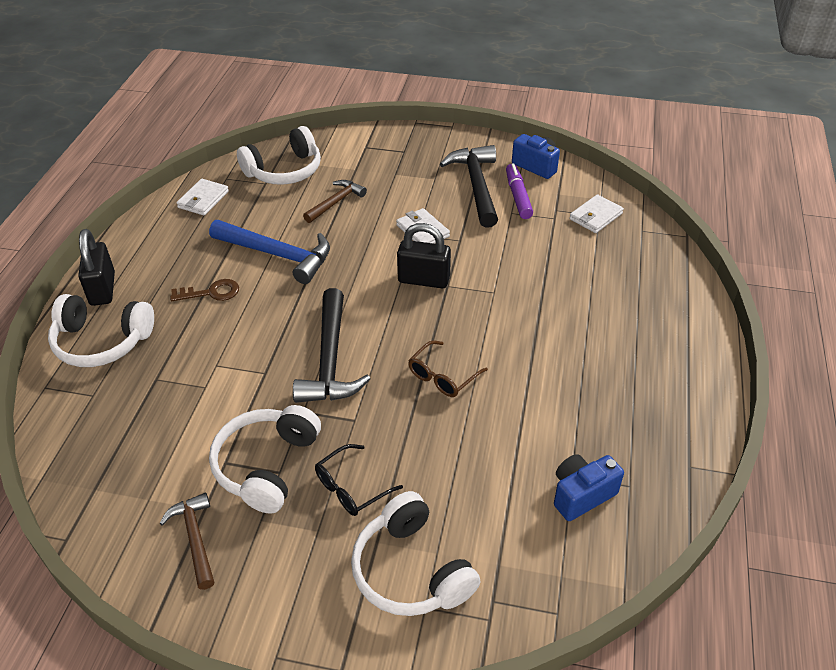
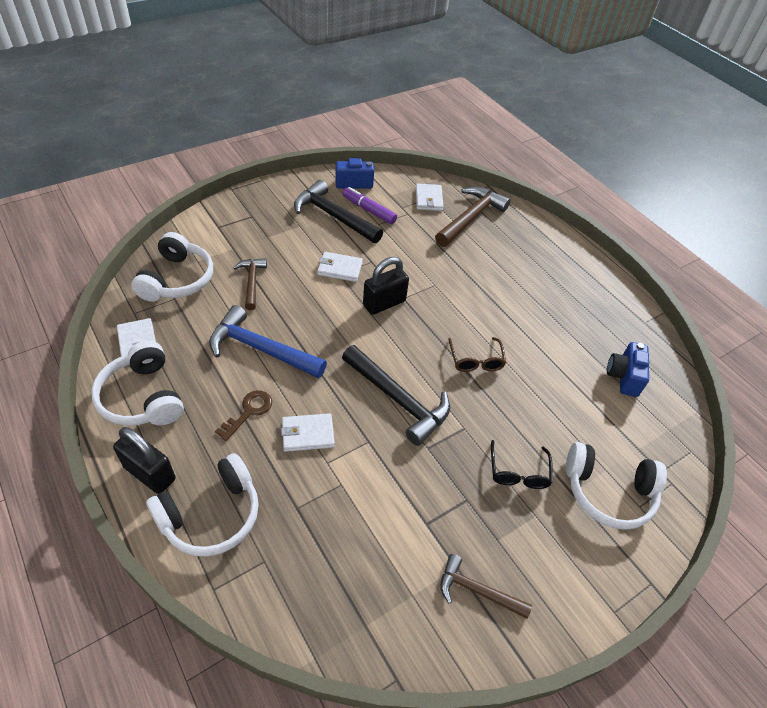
camera: 50 degrees left, 5 degrees up
(229, 336) = (307, 434): none -> white wallet
(266, 465) = (454, 502): white headphones -> white headphones (142, 397)
(277, 255) = (261, 349): blue hammer -> blue hammer turned 135 degrees counterclockwise
(619, 255) = (470, 218): none -> brown hammer

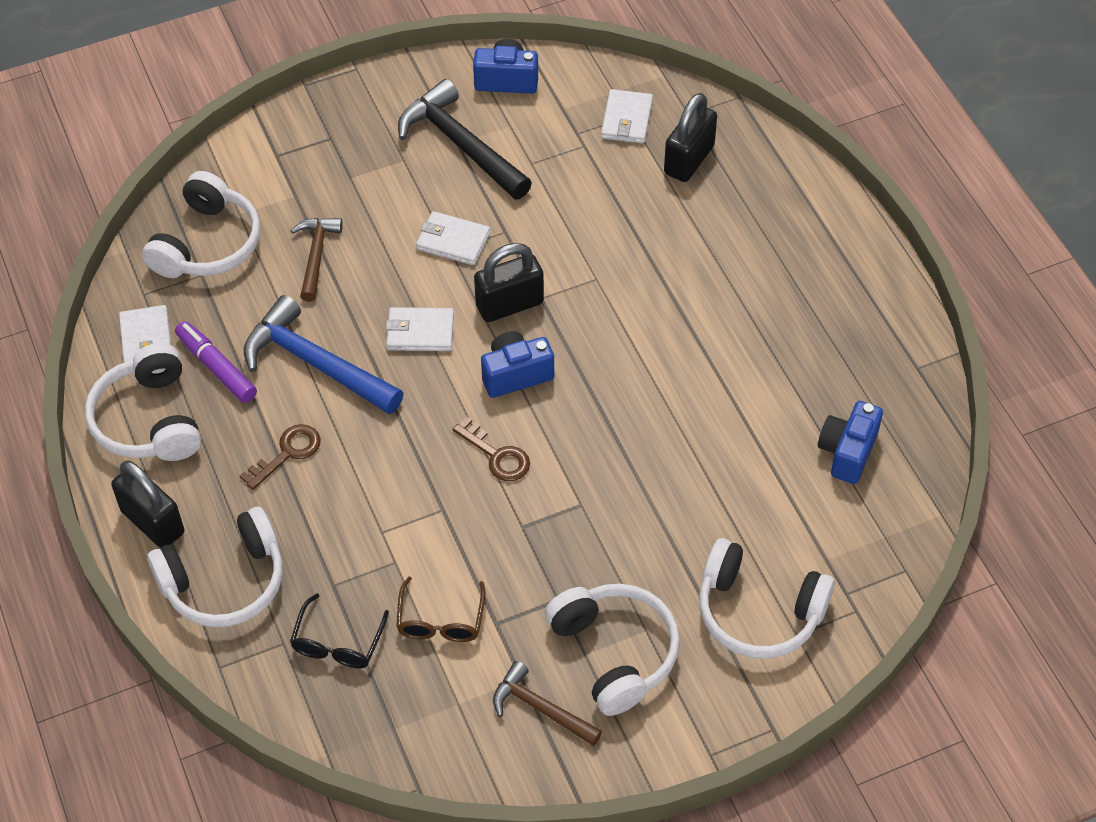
camera: 15 degrees right, 5 degrees up
(307, 434) = (362, 492): white wallet -> white wallet (420, 332)
(368, 210) = (520, 136): purple marker -> purple marker (216, 367)
(398, 345) = (516, 374): none -> blue camera
(398, 399) = (496, 455): black hammer -> brown key
(470, 218) = (689, 160): brown hammer -> black padlock
(475, 360) = (626, 406): brown glasses -> brown glasses (441, 620)
(518, 472) = (640, 571): black glasses -> black glasses (338, 642)
(519, 536) = (615, 652): none -> white headphones

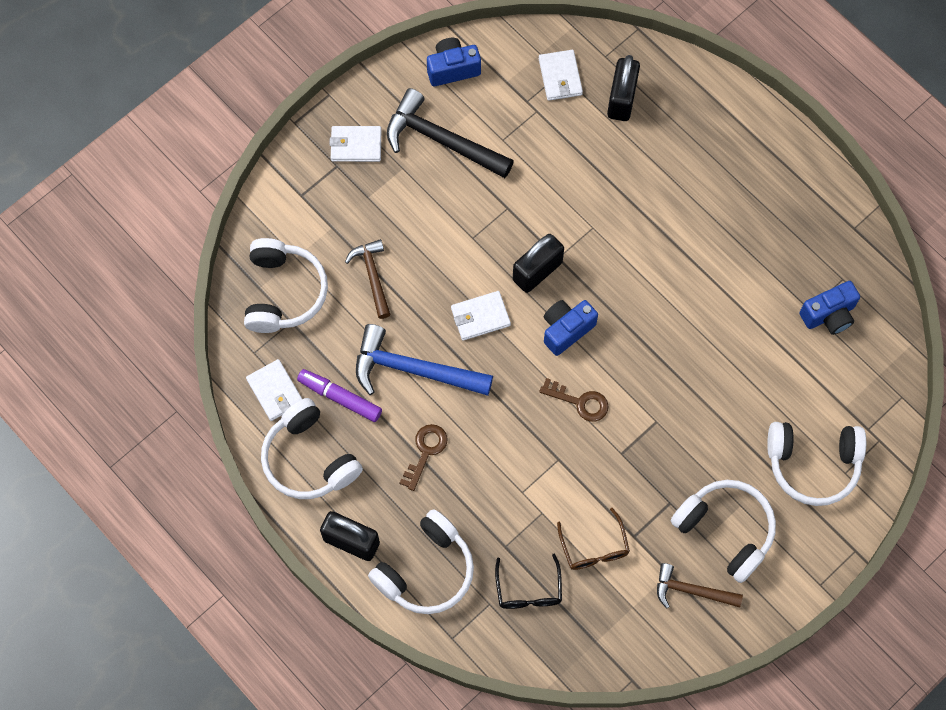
camera: 20 degrees left, 15 degrees up
(453, 241) = (471, 229): white wallet -> white wallet (356, 145)
(847, 452) = (829, 315): blue camera -> blue camera turned 120 degrees counterclockwise

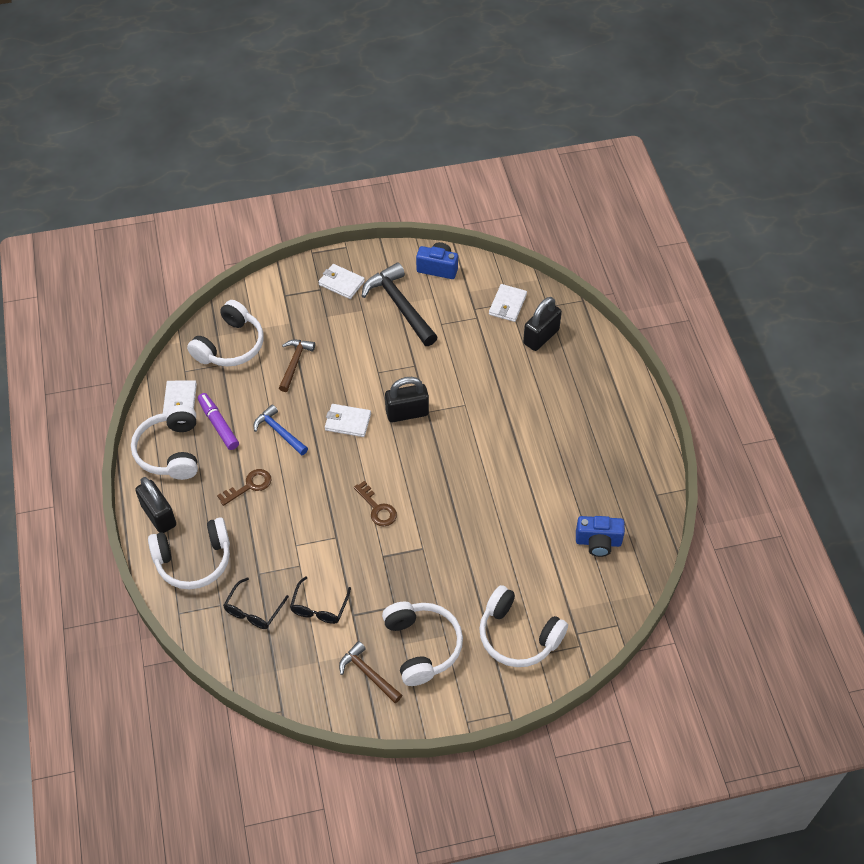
camera: 30 degrees right, 15 degrees down
(413, 369) = (279, 432): blue hammer -> blue hammer, size x0.60
(566, 330) = (401, 458): blue camera -> none
(594, 547) = (319, 607): brown glasses -> black glasses

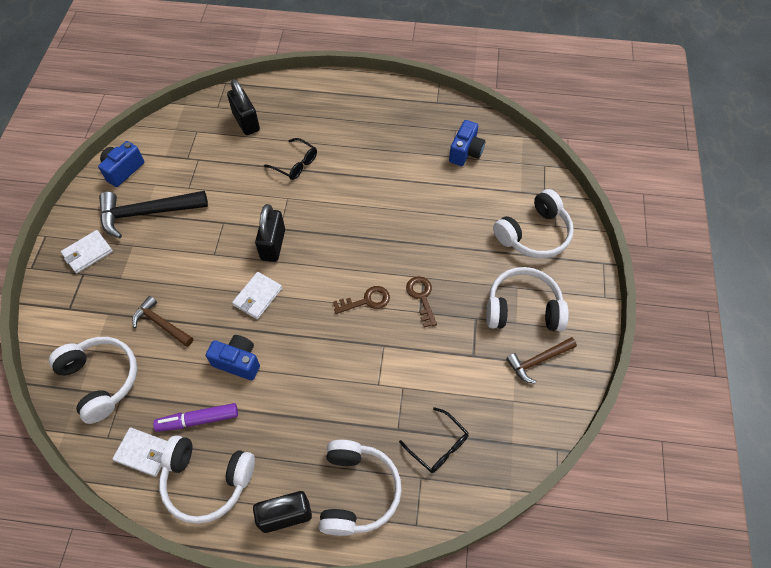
camera: 70 degrees left, 5 degrees up
(249, 486) = (290, 409): brown key -> brown key (421, 297)
(279, 432) = (238, 362): blue hammer -> blue camera
(319, 607) = (455, 382): black glasses -> black glasses (295, 164)
(507, 305) = (198, 133): white wallet -> none

